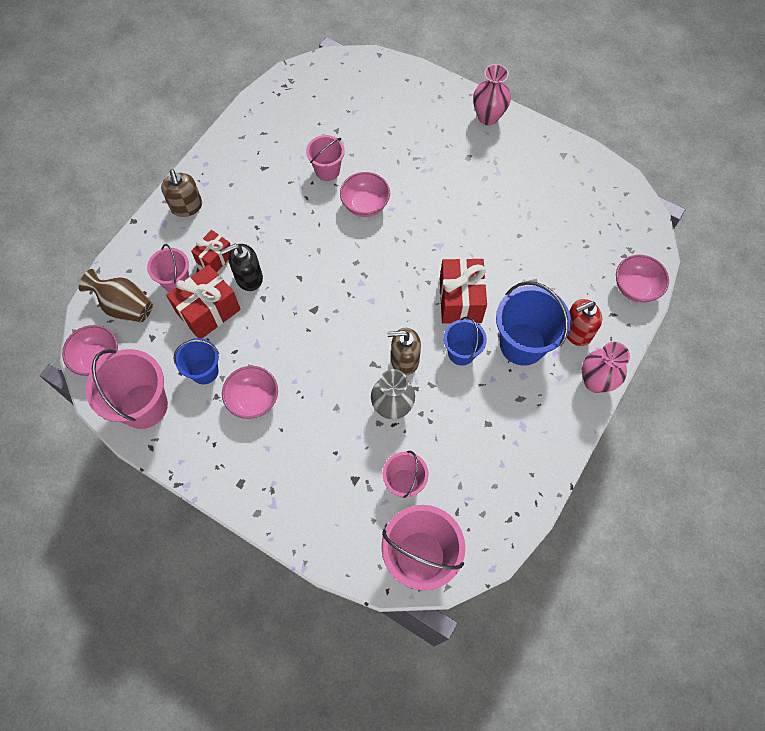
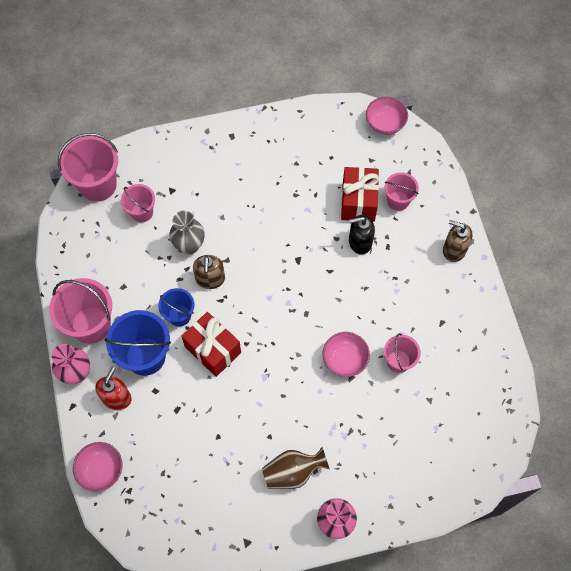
camera: 135 degrees right, 0 degrees up
(125, 306) = (408, 161): brown vase -> brown vase (293, 472)
(144, 406) = (329, 125): pink bucket -> pink bucket (91, 325)
(204, 371) = (318, 169): blue bucket -> none
(215, 258) = (394, 235): red gift -> none
(248, 278) = (360, 242): black soap dispenser -> black soap dispenser turned 120 degrees counterclockwise
(253, 399) = (273, 180): pink bowl -> none
(404, 360) = (210, 279): brown soap dispenser -> brown soap dispenser turned 135 degrees clockwise

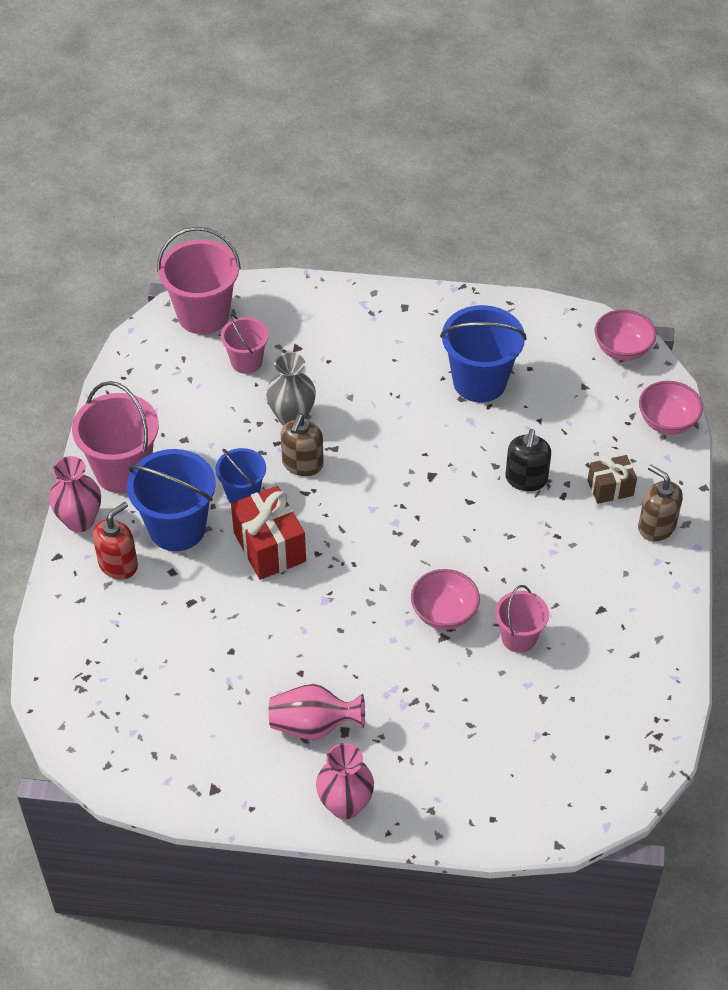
camera: 20 degrees right, 15 degrees down
(101, 470) = (61, 642): pink bowl -> pink bowl (667, 422)
(293, 472) = (313, 725): brown vase -> pink vase
(302, 178) = (479, 382): none -> blue bucket
(358, 202) = (545, 431): red gift -> none
(360, 242) = (526, 479): black soap dispenser -> black soap dispenser turned 90 degrees counterclockwise
(398, 200) = (601, 445): pink bucket -> none
(415, 231) = (610, 488): none -> brown gift

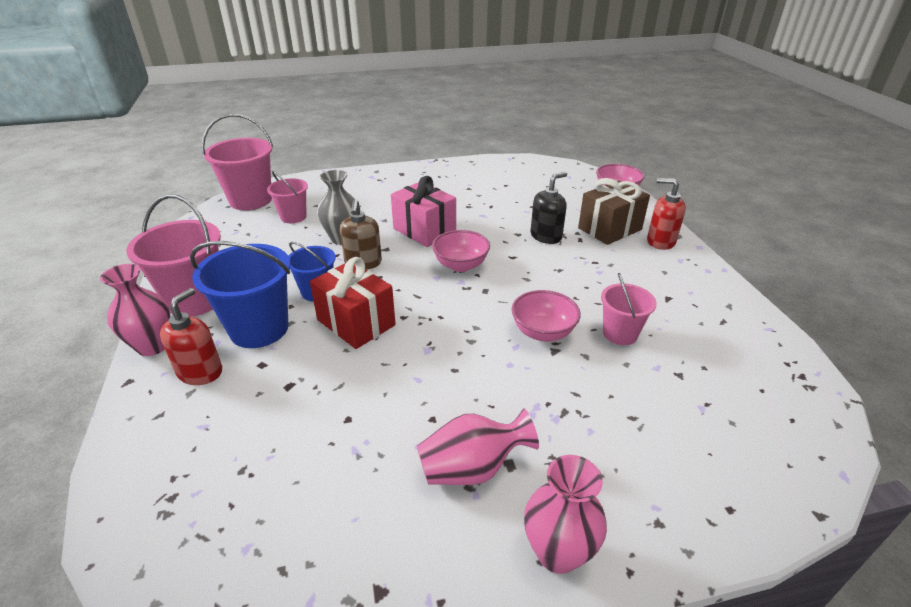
camera: 20 degrees left, 15 degrees down
(389, 429) = (424, 230): none -> pink gift
(479, 382) = (476, 196): blue bucket -> none
(526, 479) = (546, 236): black soap dispenser -> black soap dispenser turned 120 degrees counterclockwise
(610, 488) = (609, 229): brown gift -> brown gift, size x1.64
(622, 349) = (558, 167): pink bowl -> pink bowl (460, 265)
(656, 526) = (660, 241): brown soap dispenser -> red soap dispenser

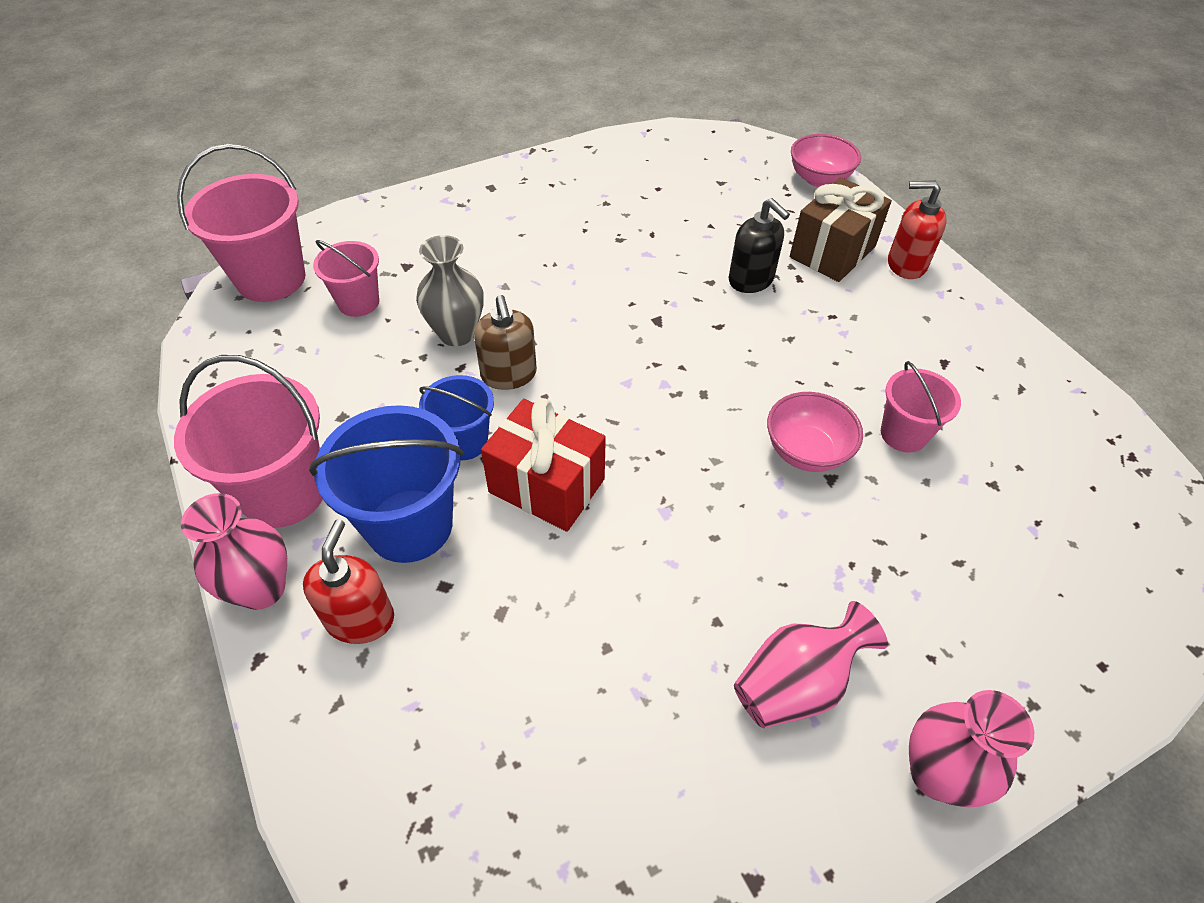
camera: 15 degrees left, 15 degrees up
(424, 230) = (573, 297): pink gift -> none
(460, 265) = (652, 354): pink bowl -> none
(546, 236) = (751, 280): black soap dispenser -> black soap dispenser turned 105 degrees clockwise

